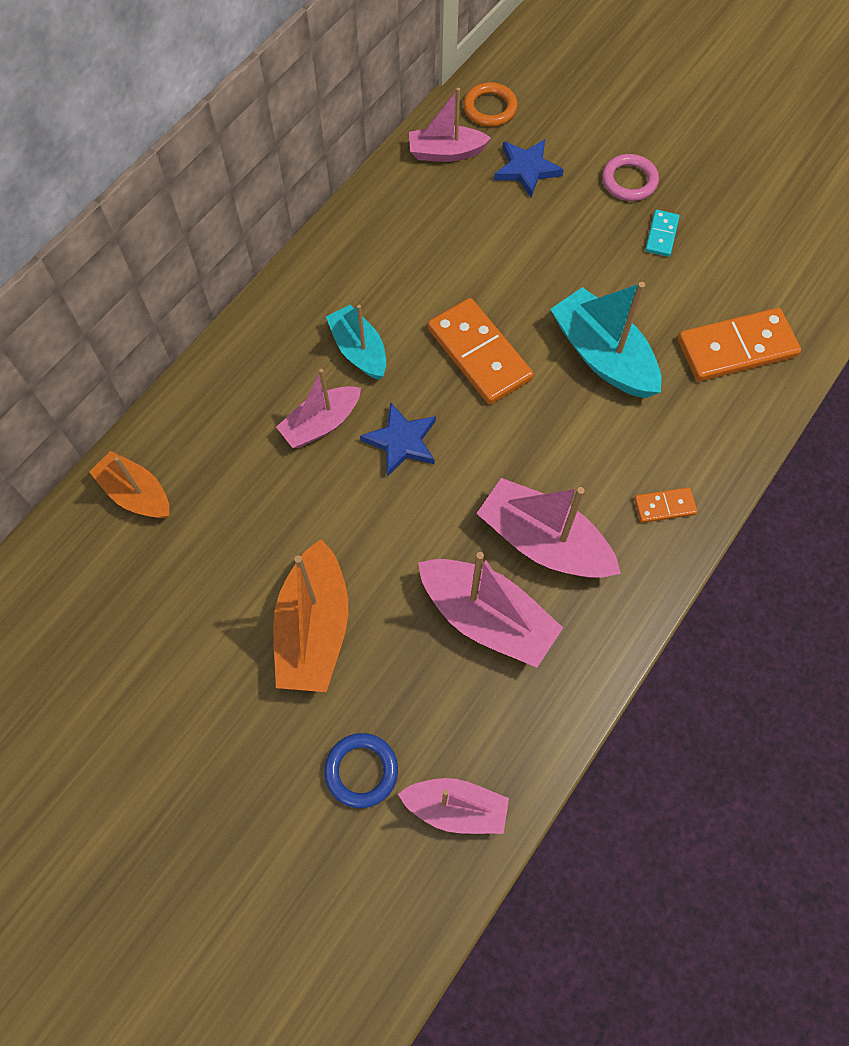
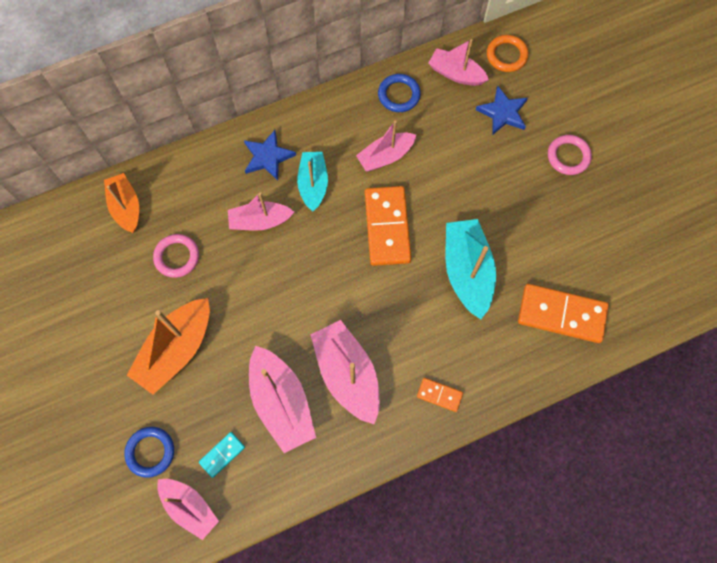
camera: 30 degrees right, 5 degrees up
(242, 519) = (177, 257): none -> pink ring
(395, 205) = (399, 95): none -> blue ring
(401, 441) = (301, 259): blue star -> blue star (268, 157)
(425, 278) = (385, 156): none -> pink boat
(661, 235) = (564, 207): turquoise domino -> turquoise domino (222, 454)

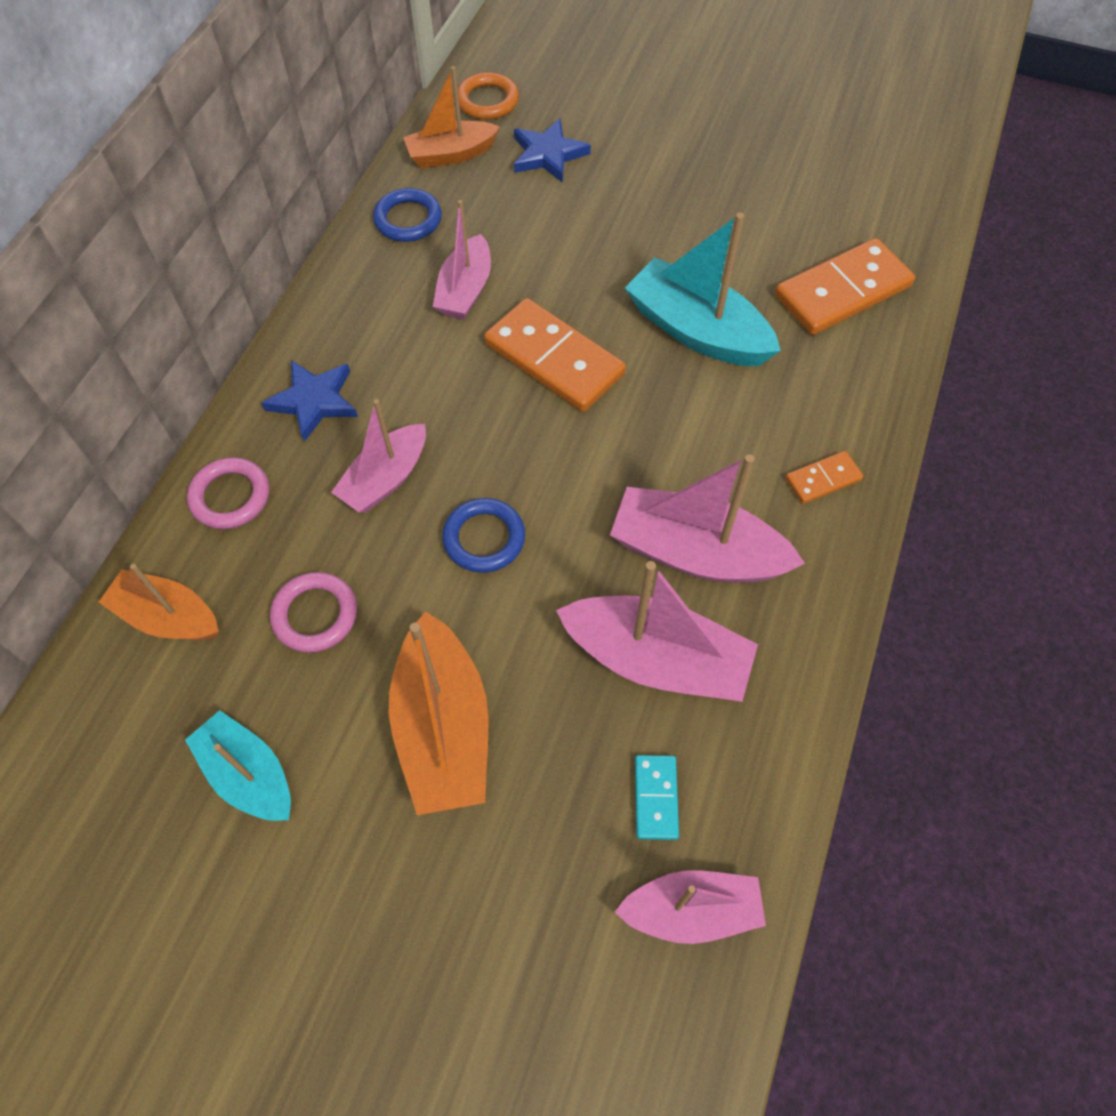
camera: 45 degrees left, 10 degrees down
(150, 452) = (555, 895): blue ring -> blue ring (484, 538)
(313, 184) = (409, 385): turquoise boat -> turquoise boat (249, 774)
(456, 74) = (451, 154): pink boat -> orange boat
(568, 156) = (666, 145): pink ring -> pink ring (230, 496)

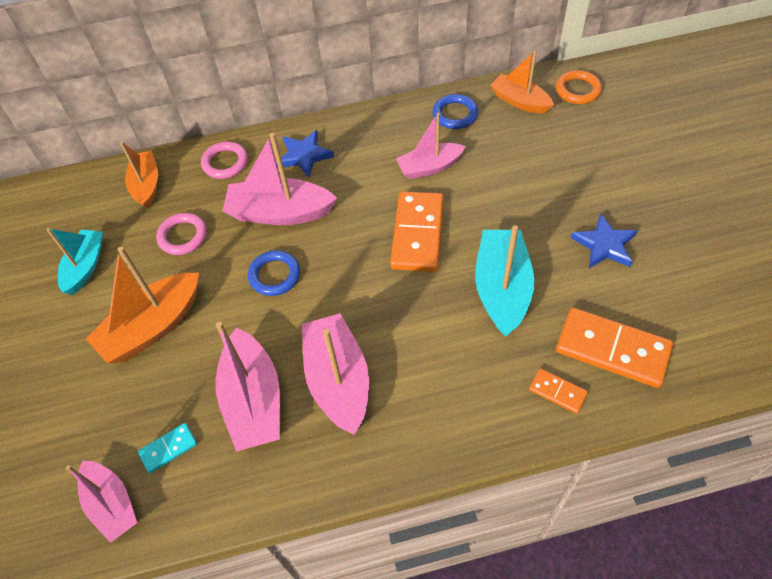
camera: 60 degrees right, 5 degrees down
(385, 479) = (280, 212): pink boat -> pink boat, size x1.53
(548, 154) = (566, 140): blue star -> blue star (604, 245)
(823, 479) = (445, 420): orange domino -> orange domino (557, 392)

